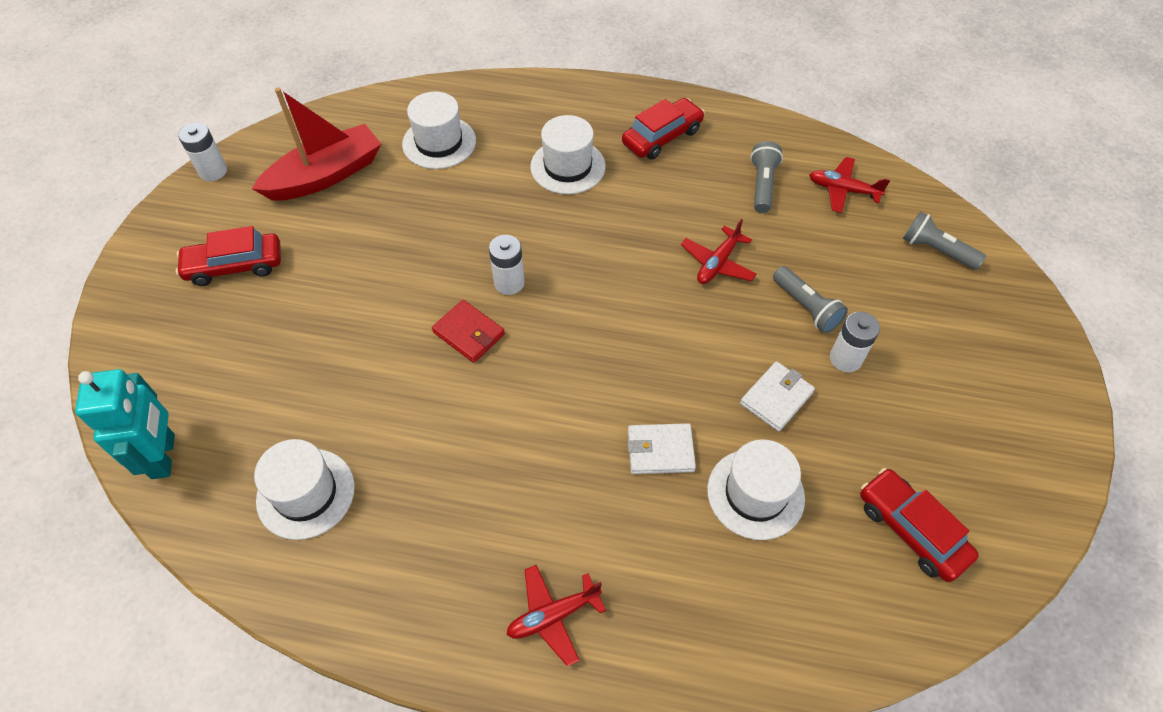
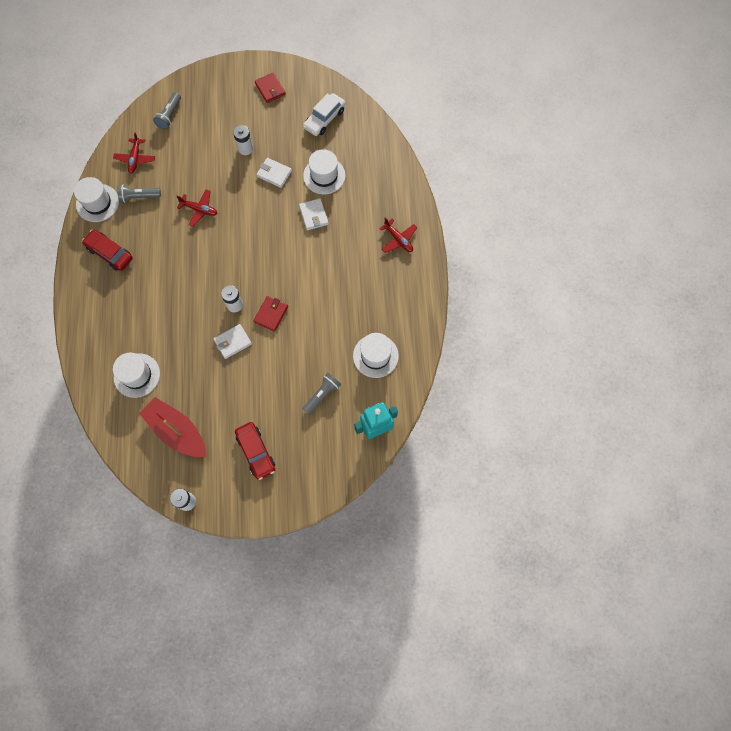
camera: 105 degrees left, 15 degrees up
(440, 268) = (233, 342): none -> white wallet
(567, 166) = (143, 298): white hat -> white hat (97, 203)
(806, 307) = (219, 167): grey flashlight -> grey flashlight (322, 395)
(911, 530) = (324, 119): red car -> white car
(1000, 433) = (270, 89): none -> red wallet

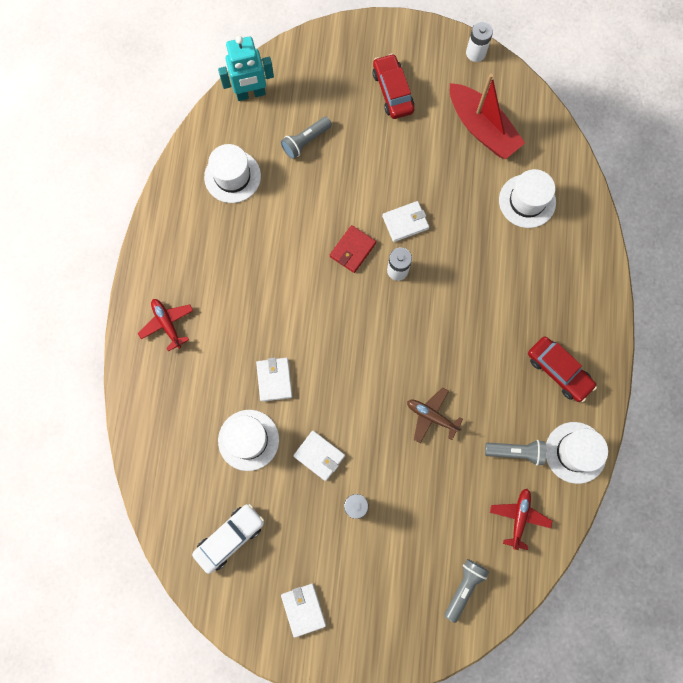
camera: 170 degrees left, 5 degrees up
(199, 210) = (431, 416): red plane -> brown plane
(270, 89) = (303, 609): red wallet -> white wallet

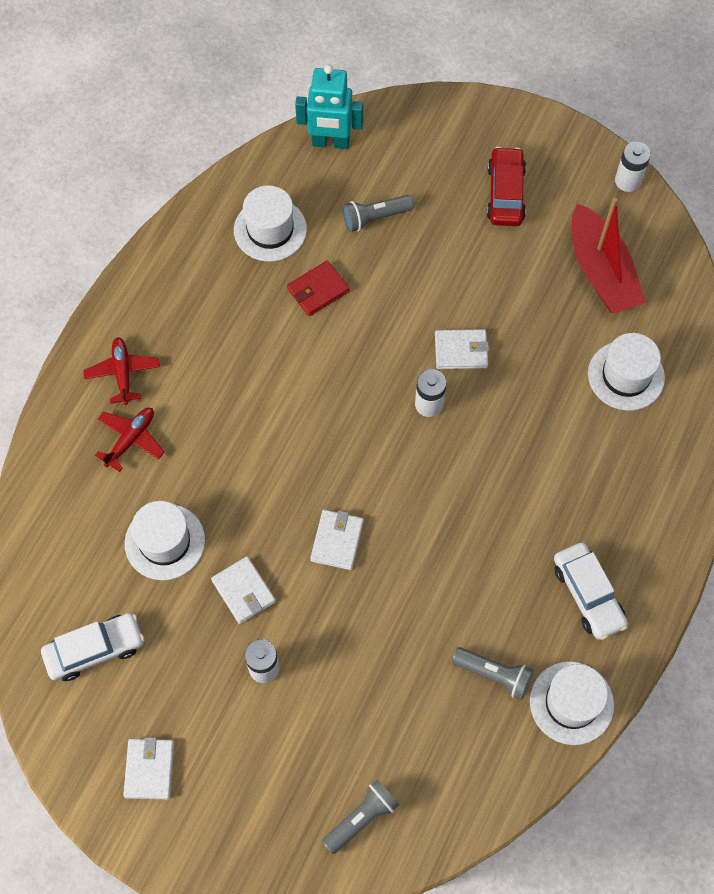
camera: 20 degrees right, 10 degrees down
(274, 380) = (225, 482): white wallet -> white wallet (337, 541)
(352, 250) = (382, 362): red wallet -> red wallet (318, 290)
(431, 416) = (403, 593): brown plane -> none
(519, 517) = (466, 757): red plane -> red plane (131, 439)
(558, 371) = (588, 594): red car -> white car

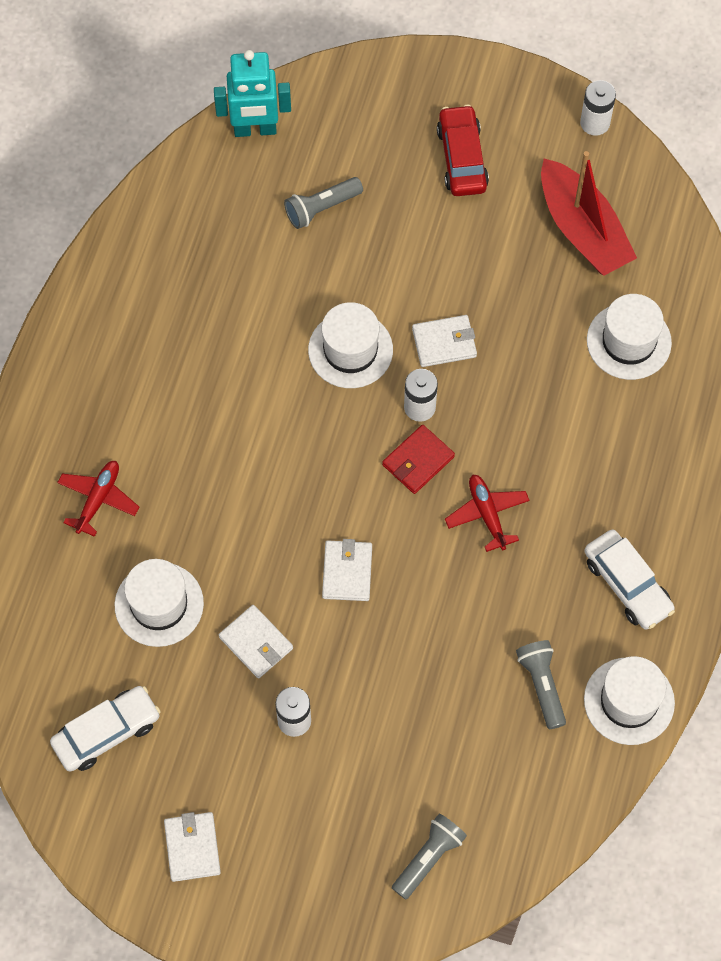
camera: 10 degrees left, 0 degrees up
(123, 373) = (74, 427): red plane -> red plane (487, 514)
(270, 229) = (206, 240): white hat -> white hat (350, 350)
(318, 290) = (273, 300): red wallet -> red wallet (418, 461)
(494, 674) = (541, 685): grey flashlight -> grey flashlight turned 120 degrees counterclockwise

